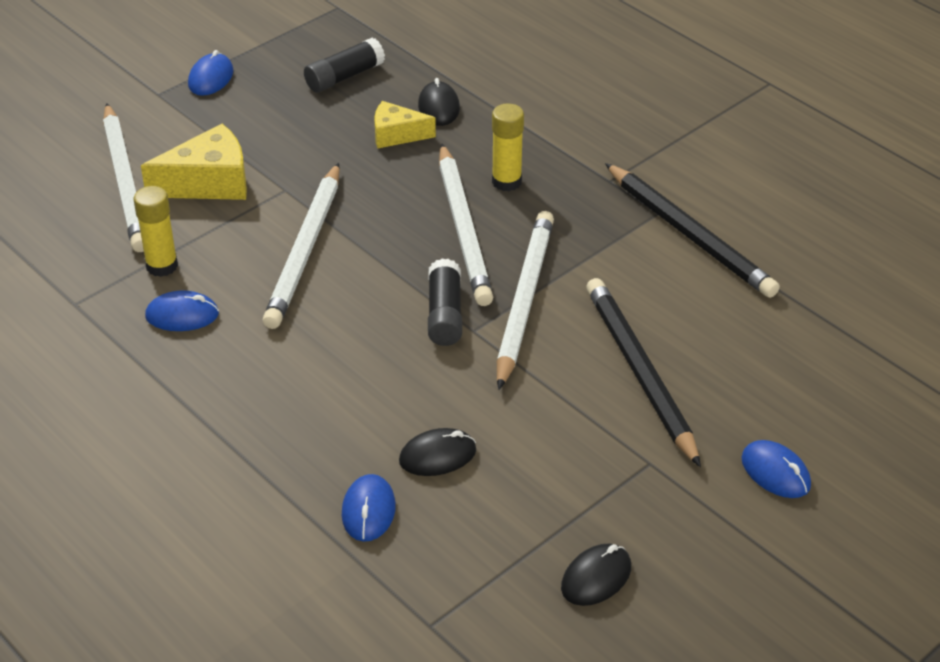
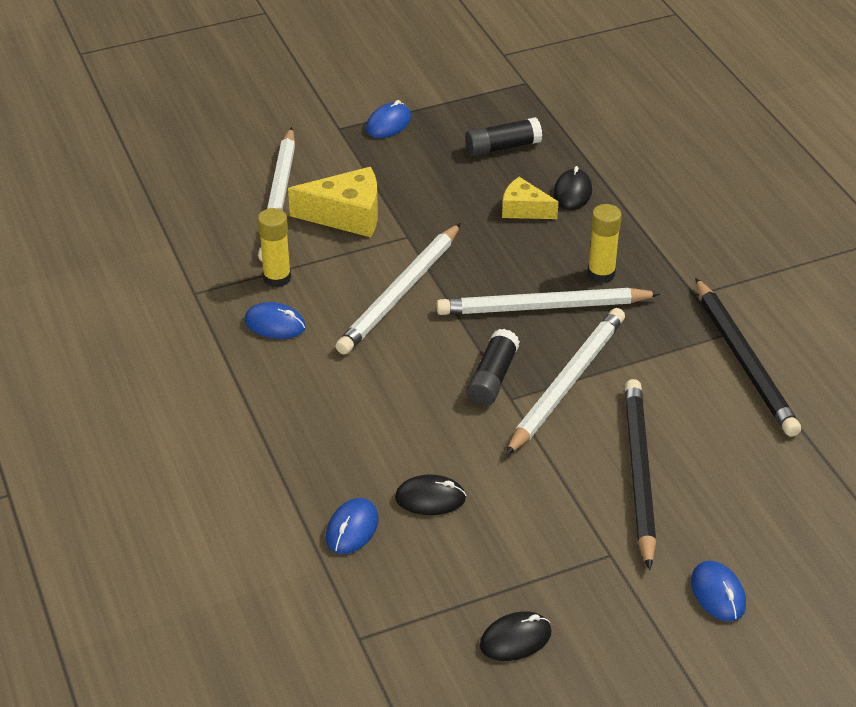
camera: 20 degrees right, 0 degrees up
(463, 229) = (543, 307): white pencil -> white pencil turned 75 degrees clockwise

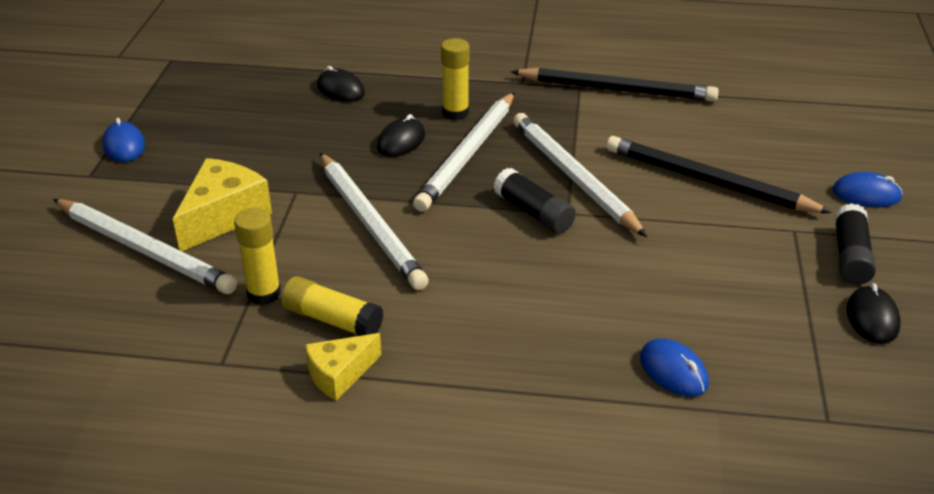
camera: 60 degrees left, 5 degrees down
(275, 324) = (332, 320): blue mouse -> yellow glue stick
(430, 498) = (664, 305): black mouse -> black mouse (401, 141)
(502, 147) = (239, 100): black glue stick -> black glue stick (850, 256)
(524, 209) = (333, 119): yellow cheese -> yellow cheese (339, 374)

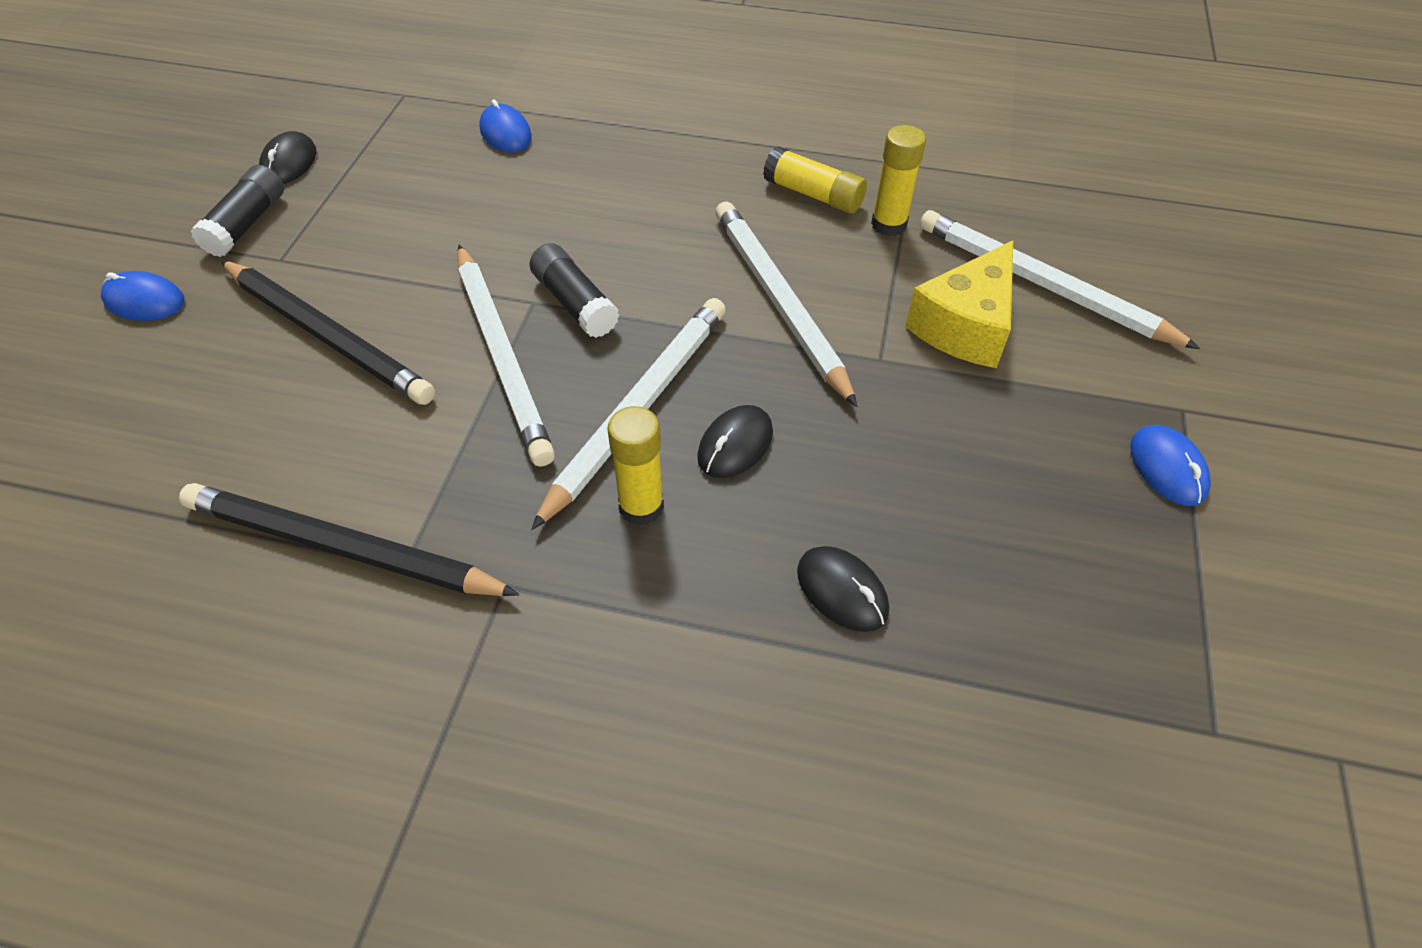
camera: 175 degrees left, 15 degrees up
(339, 374) = (802, 149): yellow cheese -> none

